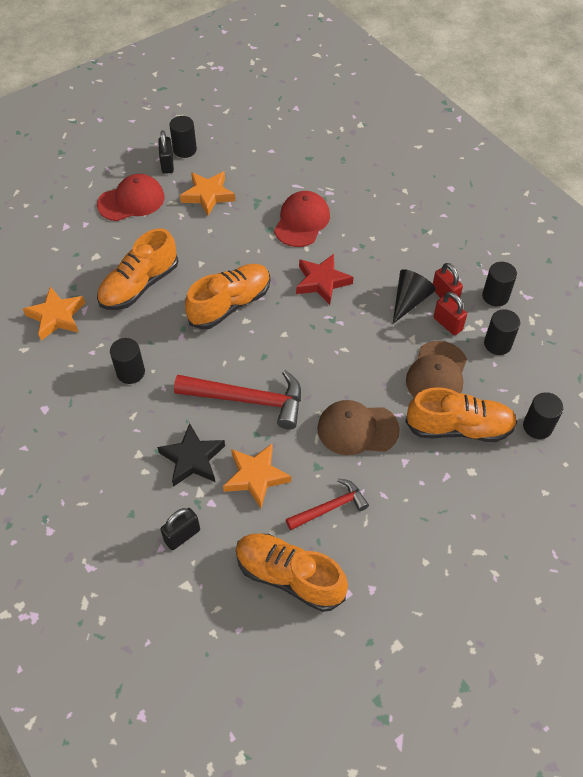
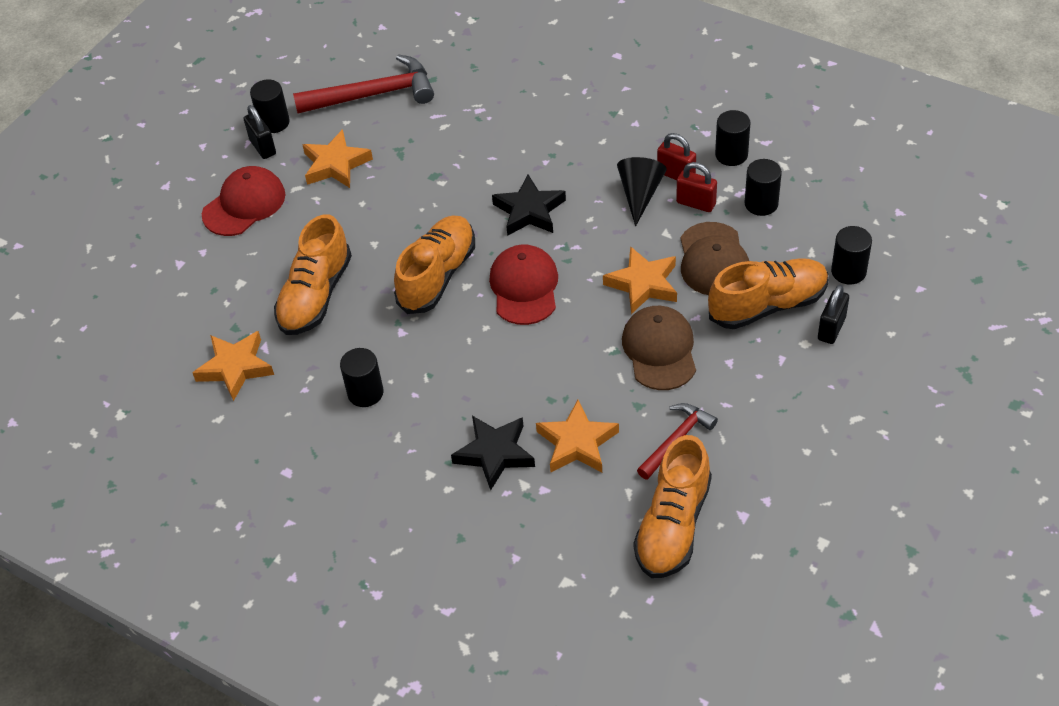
camera: 20 degrees left, 5 degrees down
(182, 535) = (531, 535): black padlock -> black padlock (831, 328)
(247, 400) = (520, 368): red hammer -> red hammer (373, 95)
(289, 576) = (673, 525): orange shoe -> orange shoe turned 75 degrees counterclockwise
(302, 221) = (466, 153): red cap -> red cap (524, 287)
(322, 281) = (529, 211): red star -> black star
(357, 429) = (659, 350): brown cap -> brown cap turned 105 degrees clockwise
(373, 371) = (643, 284): none -> orange star

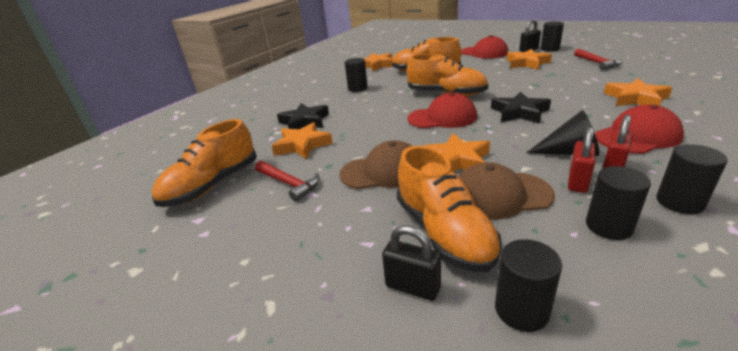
camera: 90 degrees right, 20 degrees down
(373, 95) = (597, 63): red hammer -> red hammer, size x0.59
(517, 105) = (635, 98): none -> orange star
(614, 137) = (637, 136): none -> red cap
(673, 525) = (212, 185): orange shoe -> orange shoe turned 75 degrees counterclockwise

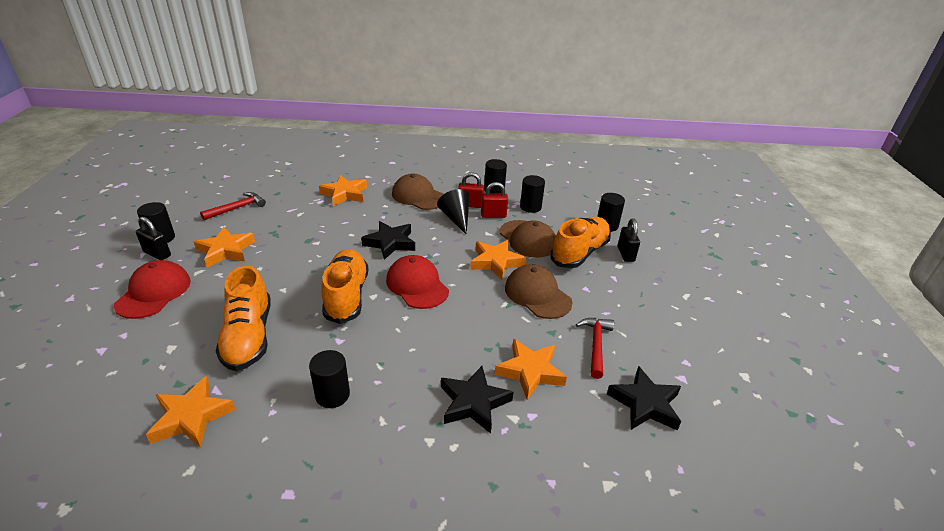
camera: 125 degrees left, 5 degrees up
(212, 185) = (645, 404): orange shoe -> black star
(637, 136) = (418, 196): red cap -> brown cap

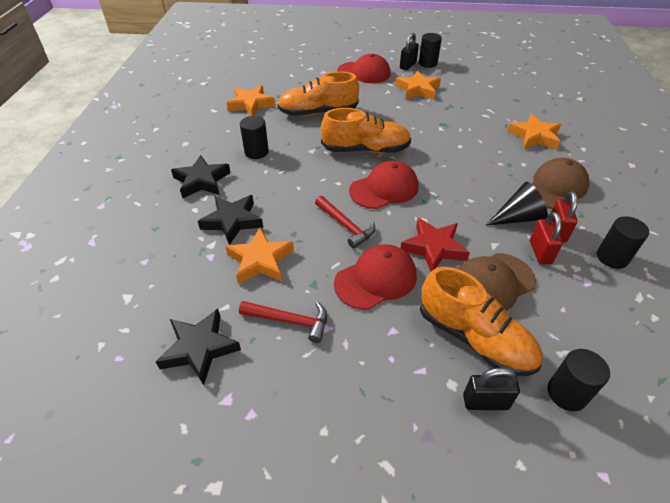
camera: 95 degrees right, 10 degrees up
(237, 208) = (481, 85): red hammer -> red hammer (345, 226)
(390, 243) = (451, 170): black star -> black star (202, 181)
(496, 262) = (433, 248): orange star -> red star
(530, 207) = (581, 295): black cylinder -> none
(537, 295) = (376, 279): brown cap -> red cap

